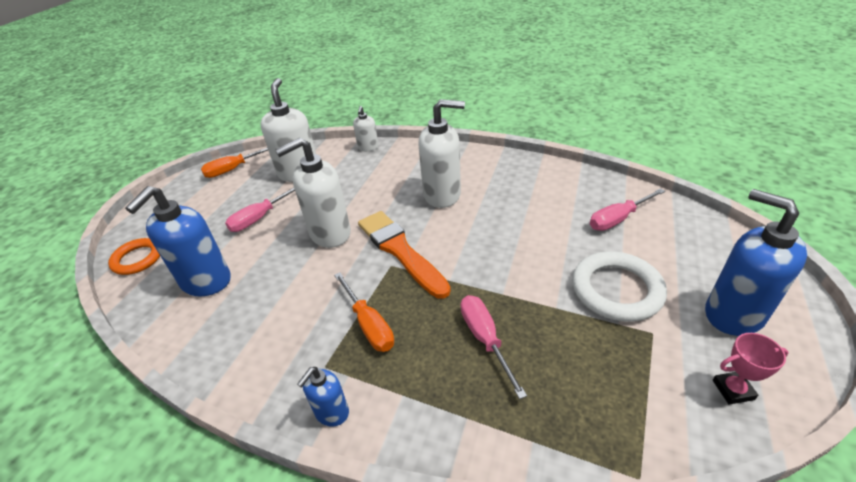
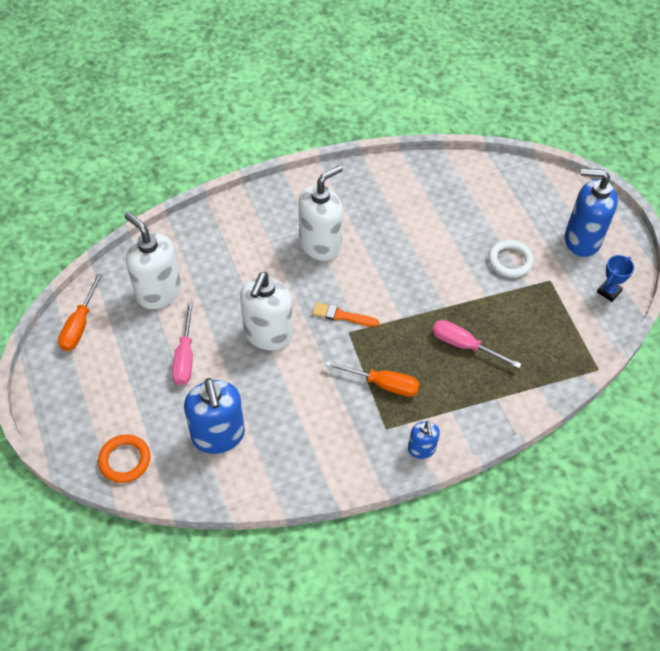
camera: 45 degrees left, 15 degrees up
(368, 147) = (192, 226): white soap dispenser -> none
(400, 251) = (342, 316): orange brush -> orange brush, size x0.52
(616, 290) = (510, 261): white ring -> white ring, size x0.65
(618, 219) = (469, 198): pink screwdriver -> none
(733, 390) = (609, 292): pink trophy -> blue trophy

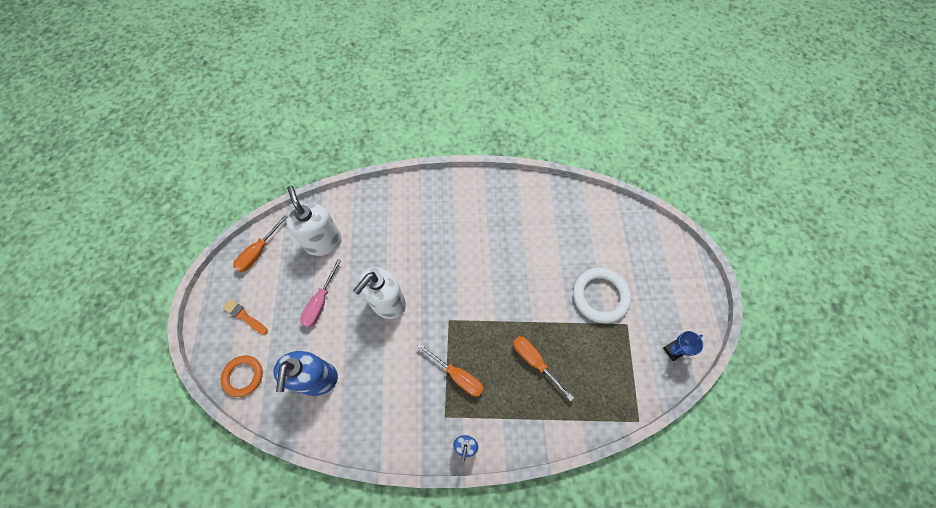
camera: 20 degrees right, 10 degrees up
(320, 244) = (456, 237): white soap dispenser -> none
(342, 316) = (449, 304): orange brush -> orange brush (244, 316)
(464, 345) = (534, 362): pink screwdriver -> orange screwdriver
(510, 261) = (600, 296): white ring -> white ring, size x1.53
(581, 240) = (667, 295): blue soap dispenser -> none

